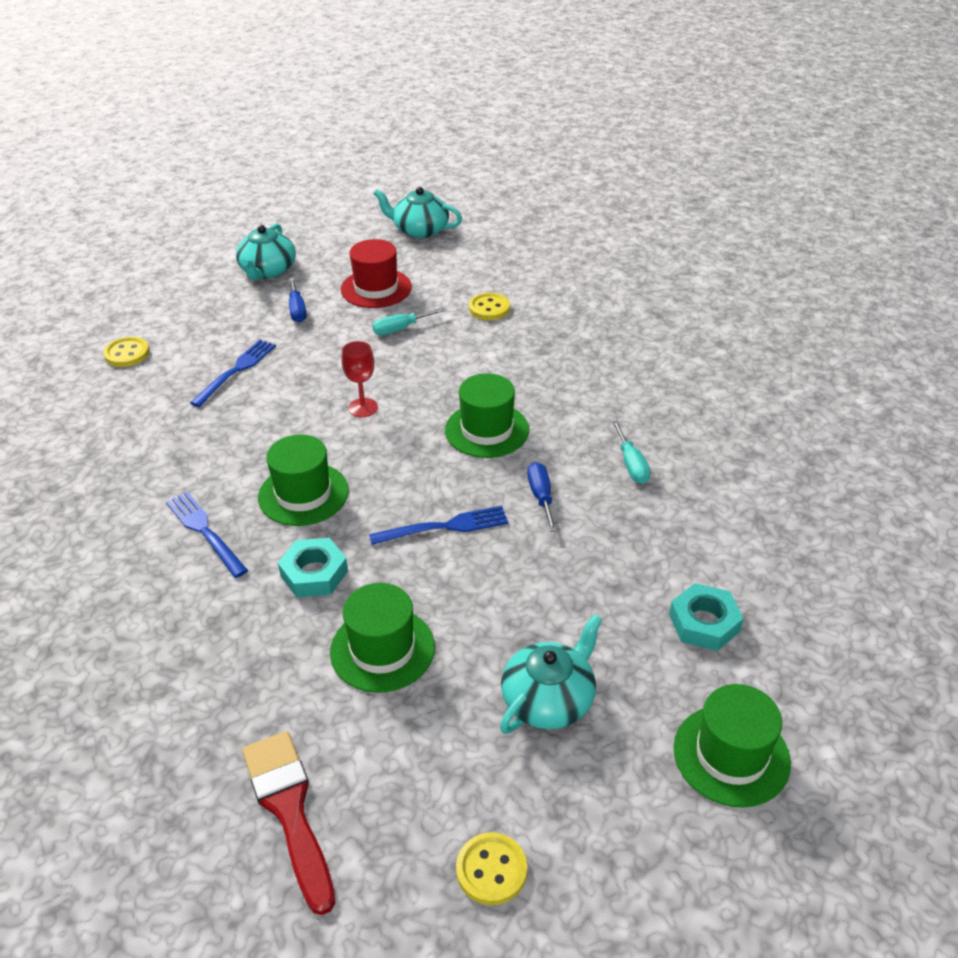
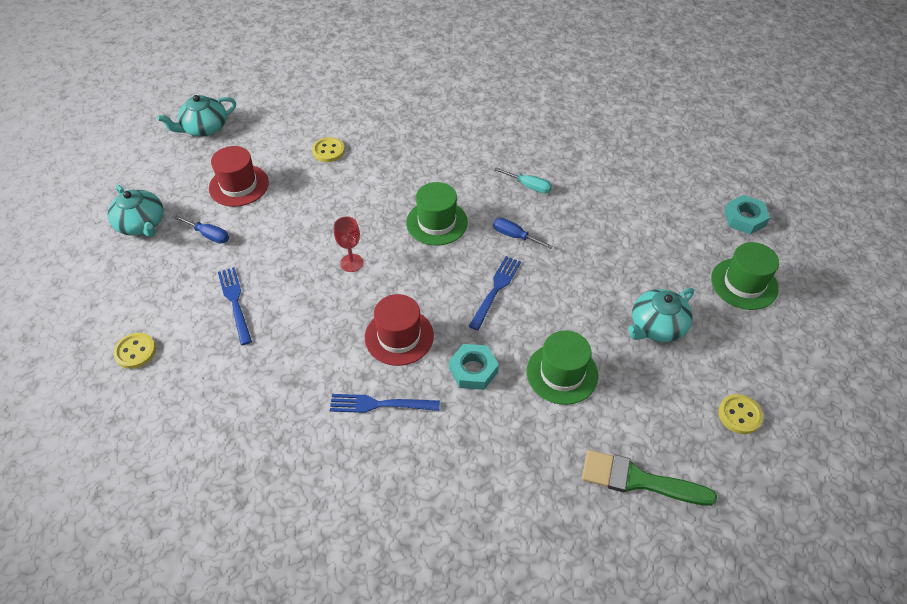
camera: 50 degrees left, 10 degrees up
(289, 810) = (638, 480): red brush -> green brush
(303, 494) = (399, 336): green hat -> red hat
(400, 329) = (296, 200): turquoise screwdriver -> none
(549, 699) = (657, 326): turquoise teapot -> turquoise teapot turned 120 degrees counterclockwise
(704, 623) = (661, 237): turquoise nut -> turquoise nut (744, 218)

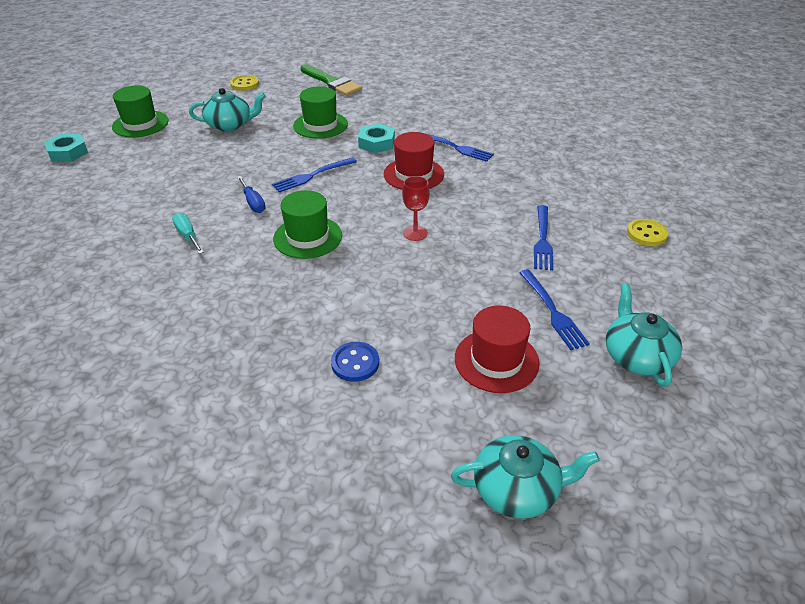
camera: 150 degrees left, 10 degrees down
(209, 235) = (552, 311): blue screwdriver -> blue fork
(328, 151) = (355, 363): yellow button -> blue button

